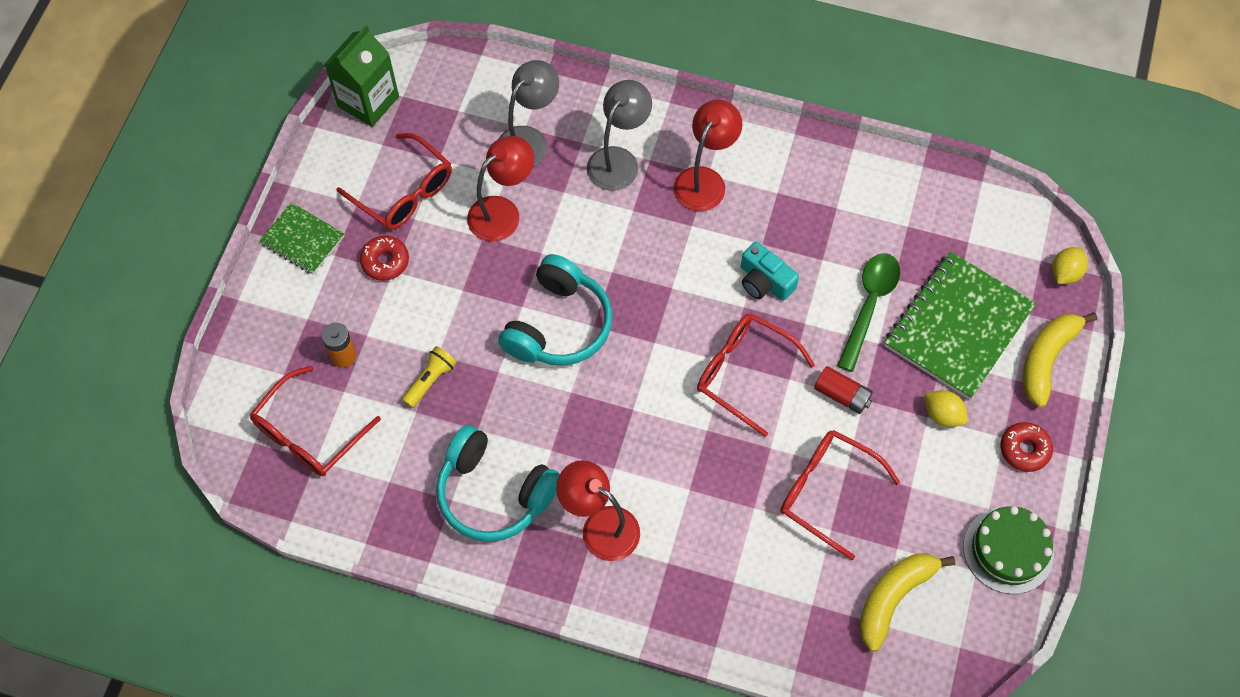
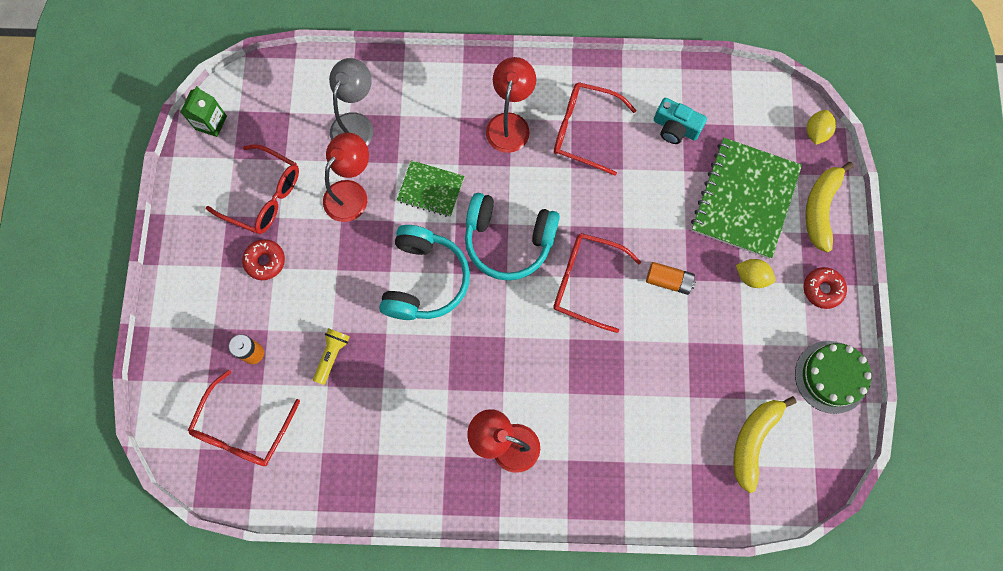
camera: 15 degrees left, 10 degrees up
(302, 240) = (189, 260): green notebook -> green notebook (431, 189)
(368, 101) = (211, 123): green carton -> green carton, size x0.64
(494, 493) = (411, 439): turquoise headphones -> turquoise headphones (508, 240)
(618, 160) = (435, 123): grey lamp -> none
(764, 281) = (581, 199): turquoise camera -> turquoise camera (675, 128)
(827, 492) = (678, 366): red glasses -> red glasses (584, 131)
(842, 395) = (668, 281): red battery -> orange battery
(869, 305) = (670, 198): green spoon -> none

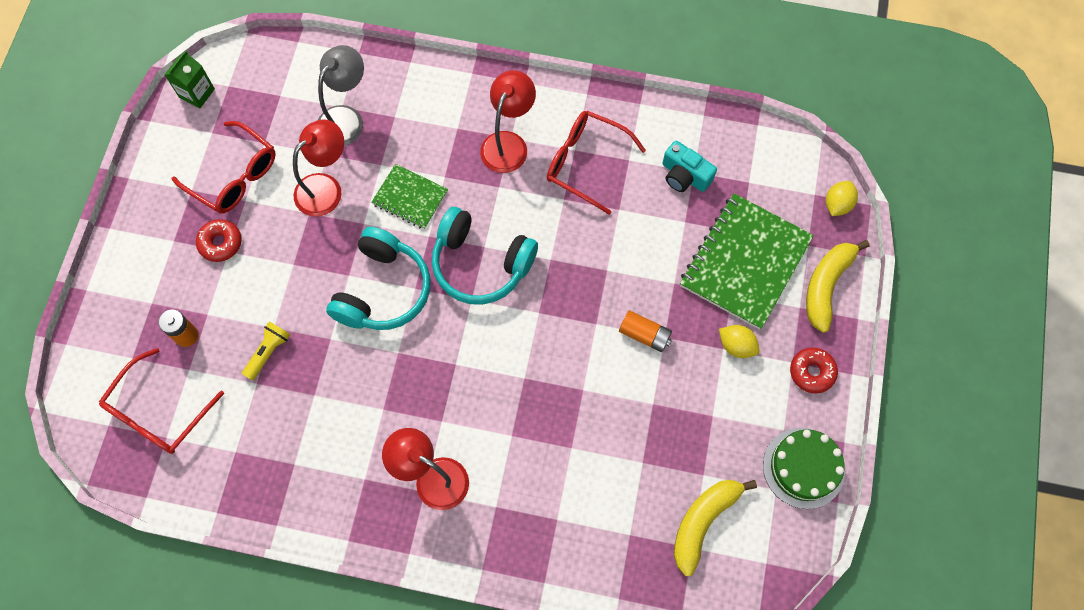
camera: 10 degrees right, 5 degrees down
(586, 282) = (555, 322): red glasses -> none

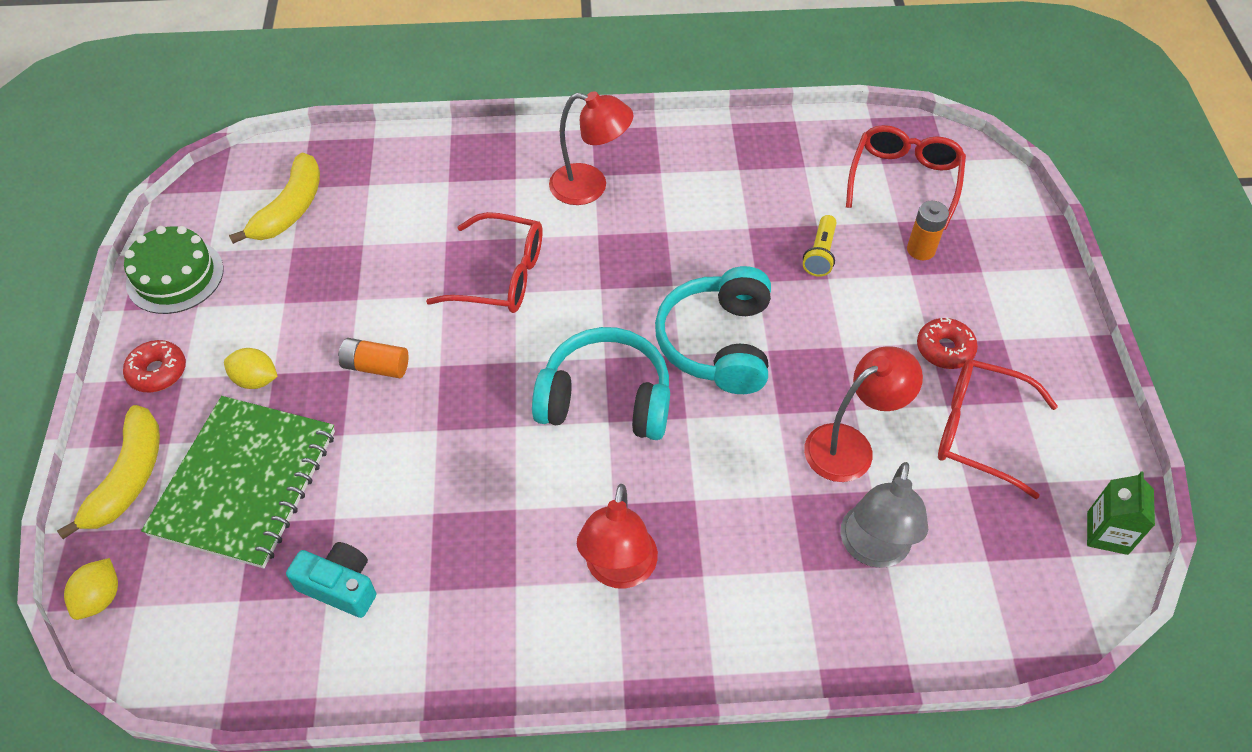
camera: 165 degrees right, 15 degrees down
(326, 187) = (850, 445): red lamp -> red lamp turned 150 degrees counterclockwise
(410, 197) = (731, 460): green notebook -> none
(586, 163) = (493, 569): red glasses -> red glasses (500, 276)

